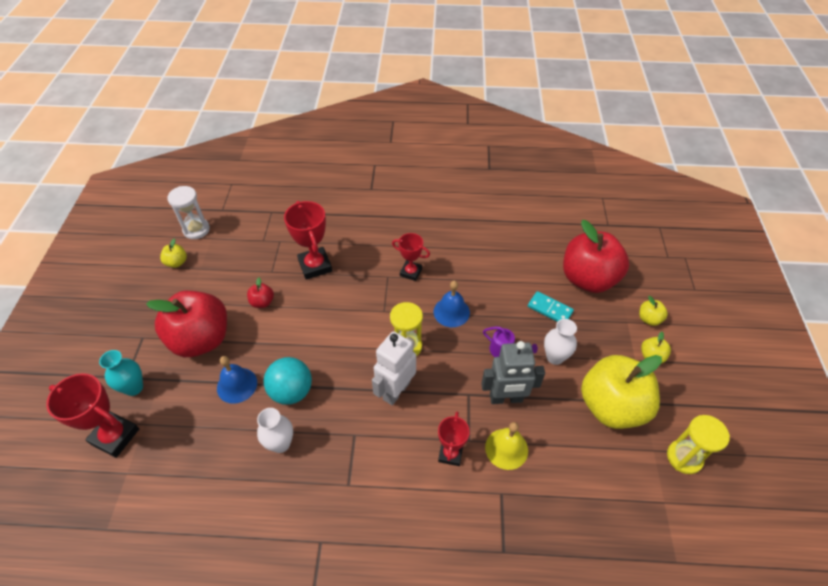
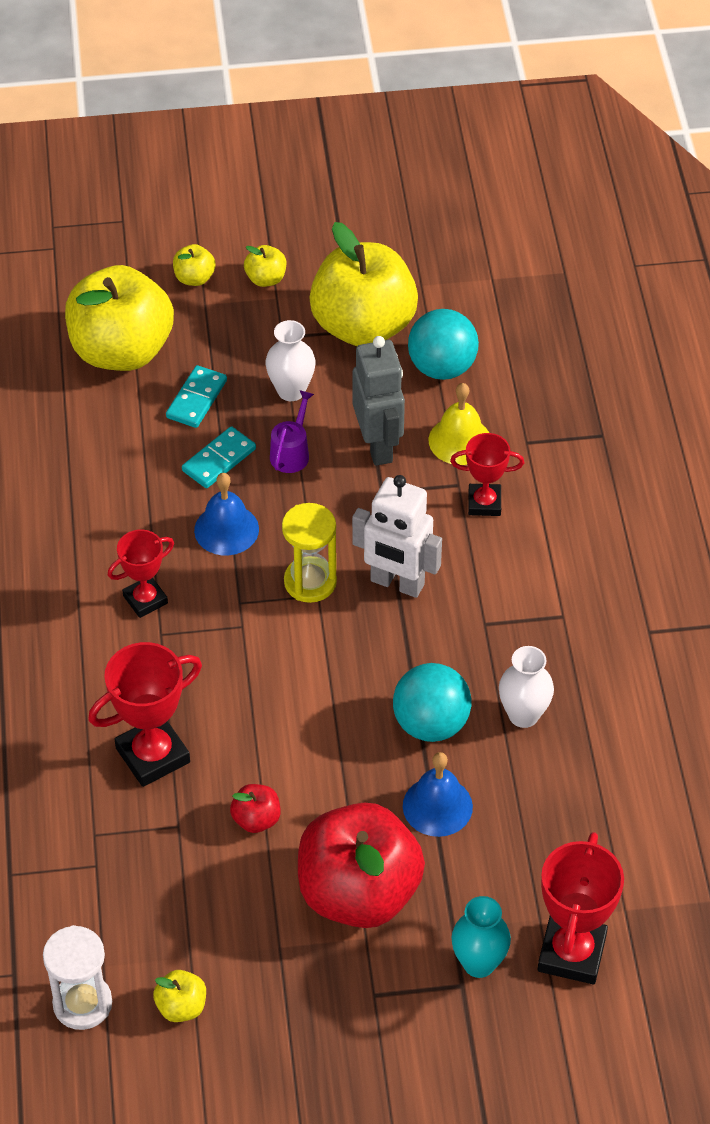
camera: 100 degrees left, 0 degrees up
(411, 272) = (145, 600): red trophy -> red trophy turned 45 degrees clockwise
(502, 314) = (219, 460): none -> turquoise domino
(573, 449) = (442, 367): none -> turquoise ball
(588, 279) = (122, 351): red apple -> yellow apple
(684, 457) = (424, 255): yellow hourglass -> none

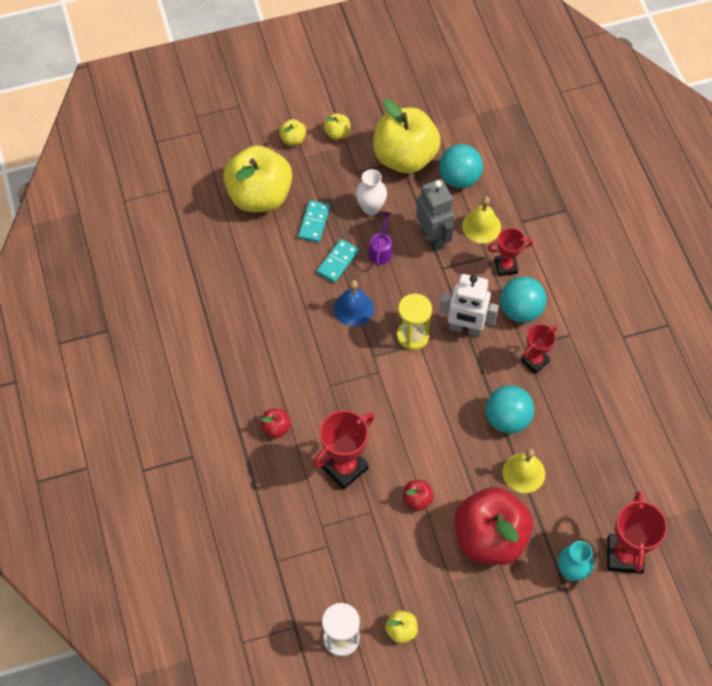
camera: 10 degrees left, 10 degrees up
(60, 682) = (276, 428): none -> red apple
(145, 600) = (315, 364): red trophy -> red trophy (534, 361)
(437, 806) = (523, 473): blue bell -> yellow bell
(492, 569) = (520, 310): none -> turquoise ball
(523, 715) = (561, 404): white vase -> none

